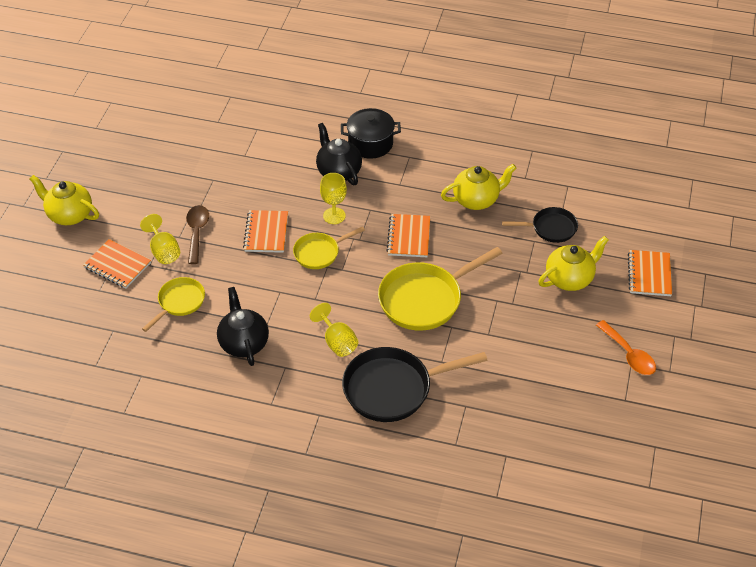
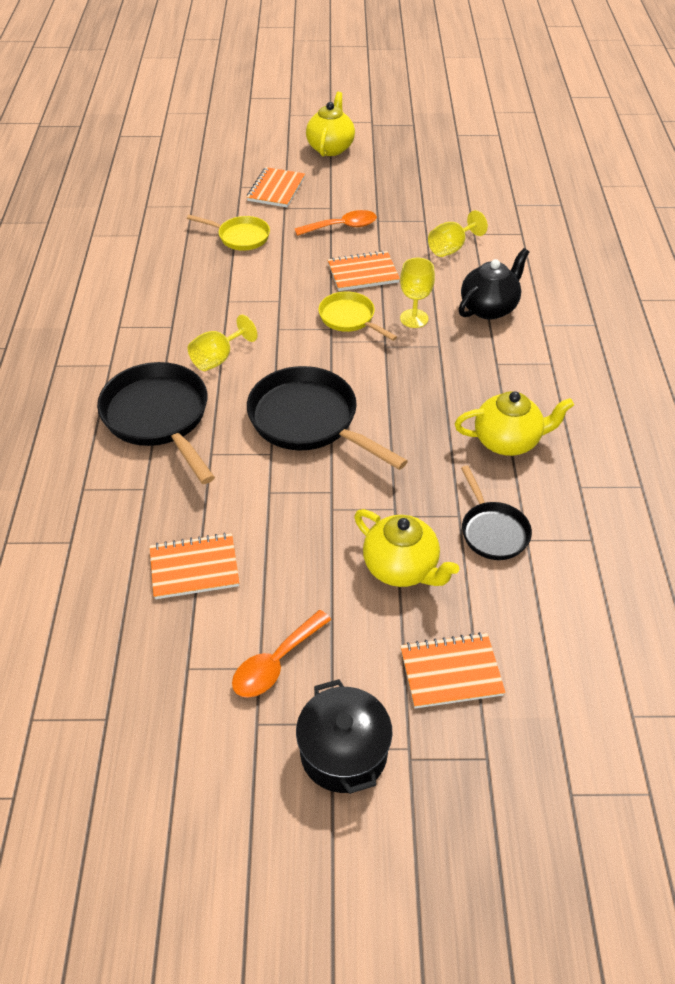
camera: 75 degrees right, 0 degrees up
(163, 251) = (306, 212): yellow goblet -> yellow goblet (451, 248)
(197, 232) = (342, 227): brown spoon -> orange spoon
(244, 343) = (198, 290): black teapot -> none
(370, 143) = (554, 325): black pot -> black pot (343, 752)
(408, 237) = (408, 388): orange notebook -> orange notebook (194, 568)
(425, 299) = (309, 421): yellow pan -> black pan
(476, 200) = (507, 441): yellow teapot -> yellow teapot turned 60 degrees counterclockwise

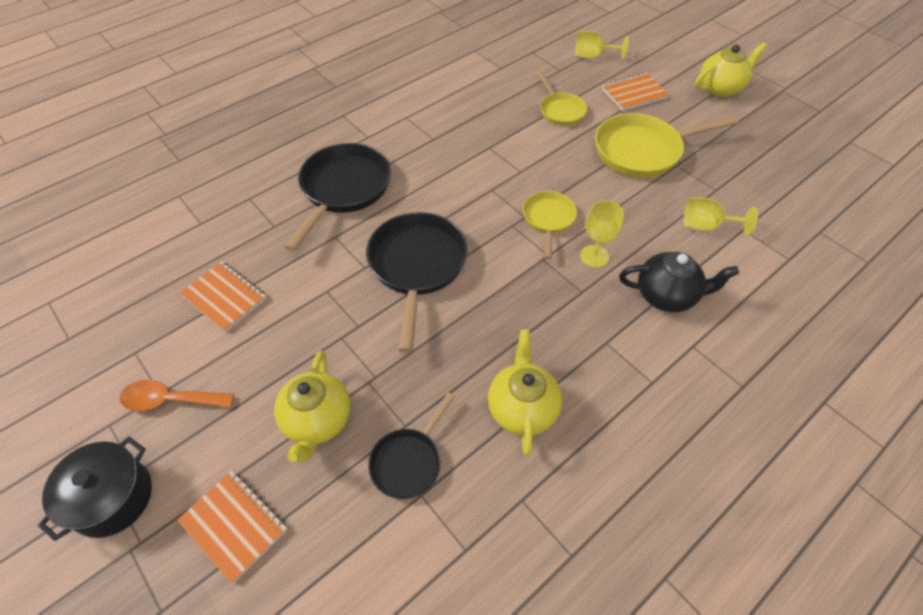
camera: 50 degrees right, 5 degrees up
(218, 358) = (428, 180): yellow goblet -> yellow goblet (592, 56)
(342, 227) = (642, 151): orange spoon -> yellow pan
(363, 273) = (607, 195): orange notebook -> none
(507, 441) = (522, 408): yellow teapot -> yellow teapot turned 135 degrees counterclockwise

